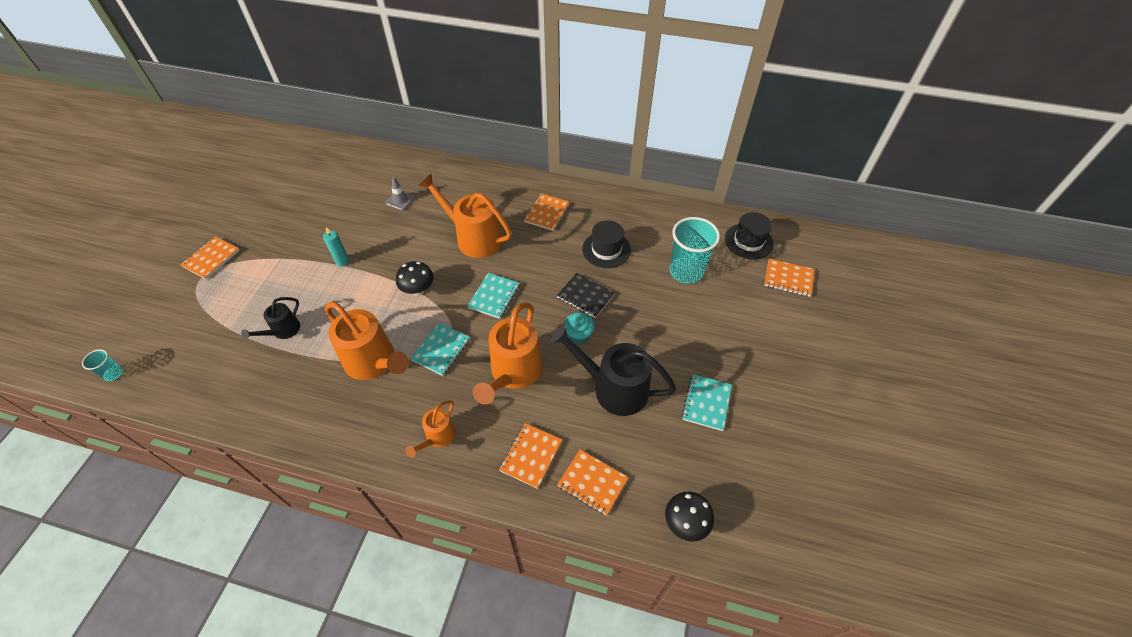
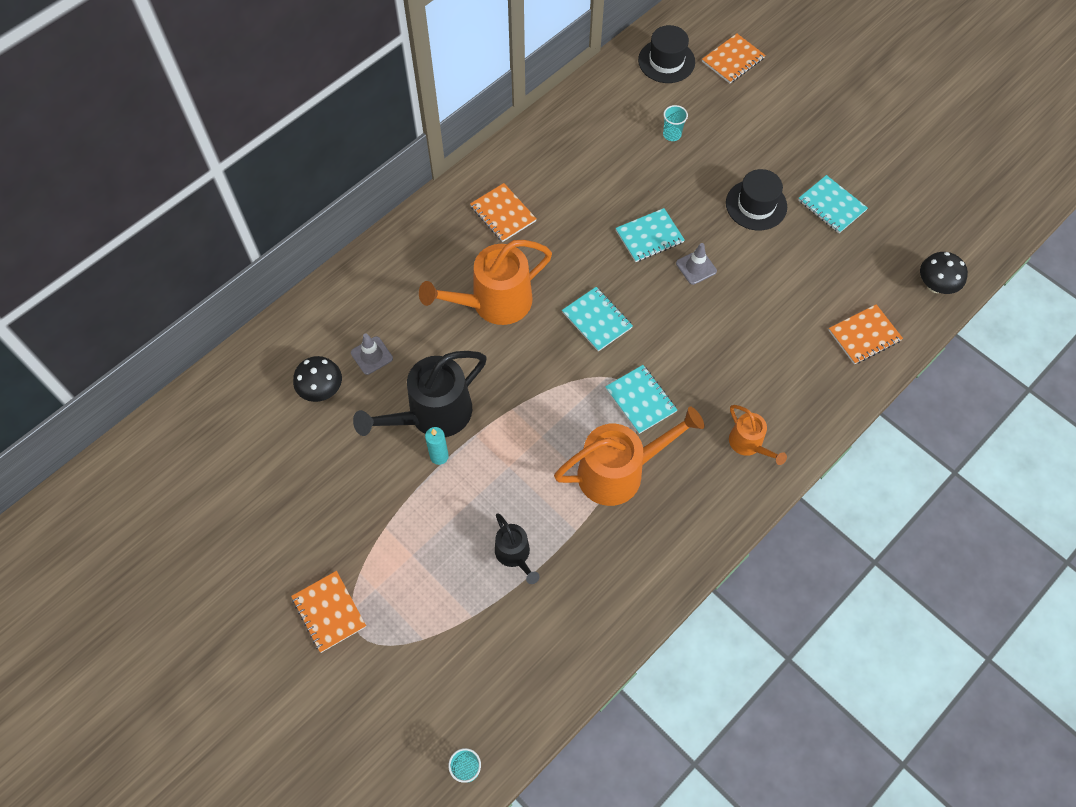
camera: 60 degrees left, 10 degrees up
(418, 290) = (539, 390): black mushroom -> black mushroom (322, 390)
(513, 373) = (710, 346): orange watering can -> none
(531, 456) = (812, 372): orange notebook -> none
(578, 335) = (696, 267): turquoise cupcake -> grey traffic cone
(585, 296) = (649, 236): black notebook -> turquoise notebook
(606, 249) = (597, 186): black hat -> black hat (756, 205)
(613, 388) = (775, 269): black watering can -> black watering can (432, 415)
(686, 271) = (672, 134): turquoise cup -> turquoise cup, size x0.46

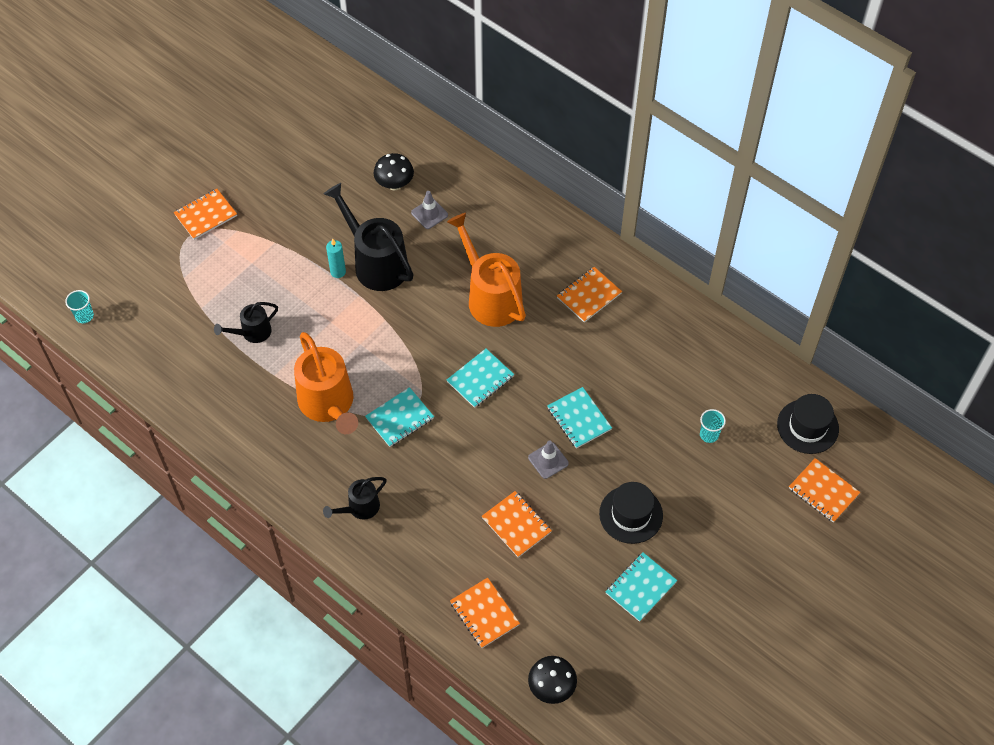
camera: 85 degrees right, 5 degrees down
(749, 444) = (359, 508): orange watering can -> black watering can
(768, 300) = (516, 525): none -> orange notebook

